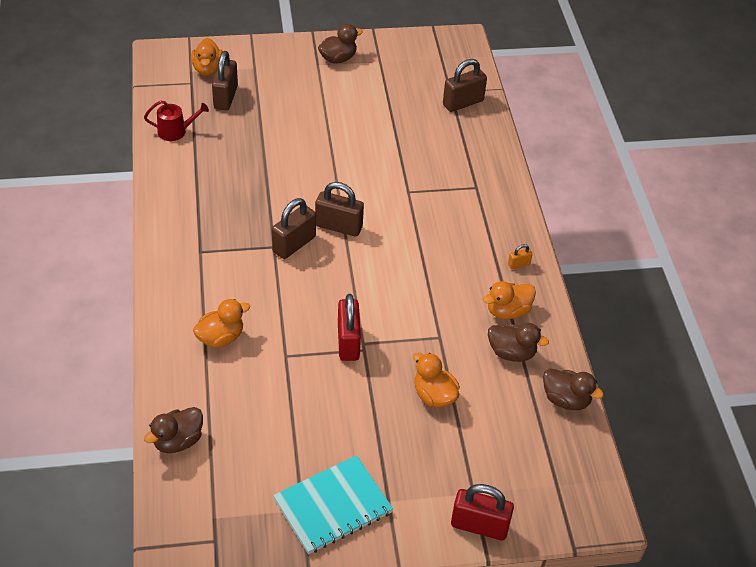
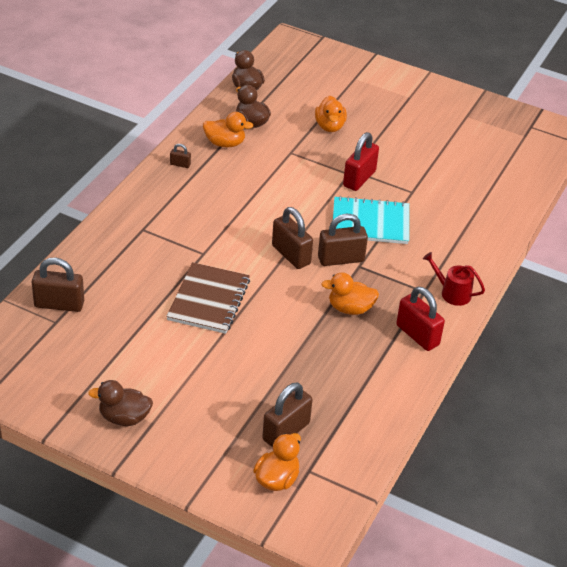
camera: 145 degrees left, 5 degrees down
(175, 131) = (367, 417): red watering can -> red watering can (452, 293)
(178, 441) = (524, 180): brown duck -> none
(221, 338) = (452, 223): orange duck -> orange duck (350, 308)
(333, 506) = (446, 109): turquoise notebook -> turquoise notebook (370, 222)
(365, 157) = (208, 300): none -> brown notebook
(479, 526) = (366, 65): red padlock -> red padlock (417, 335)
(519, 264) = (180, 164): orange padlock -> brown padlock

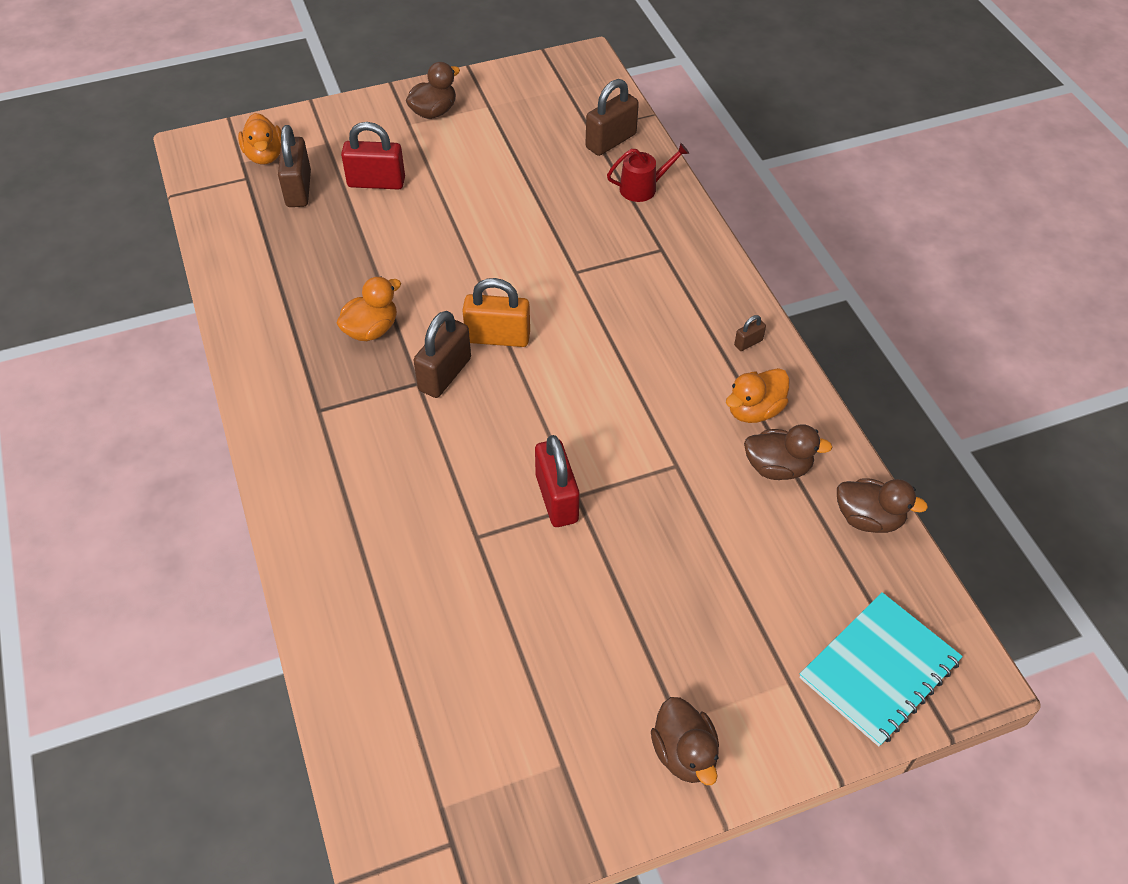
camera: 135 degrees right, 10 degrees up
(208, 300) = (505, 236): brown notebook -> none
(291, 255) = (497, 337): brown padlock -> orange padlock
(329, 126) = (694, 551): orange duck -> none
(370, 222) = (470, 446): turquoise notebook -> turquoise notebook (879, 669)
(417, 335) = (275, 355): red padlock -> red padlock (376, 182)
(419, 90) = (684, 753): none -> brown duck
(452, 293) = (286, 432): red watering can -> red watering can (643, 188)

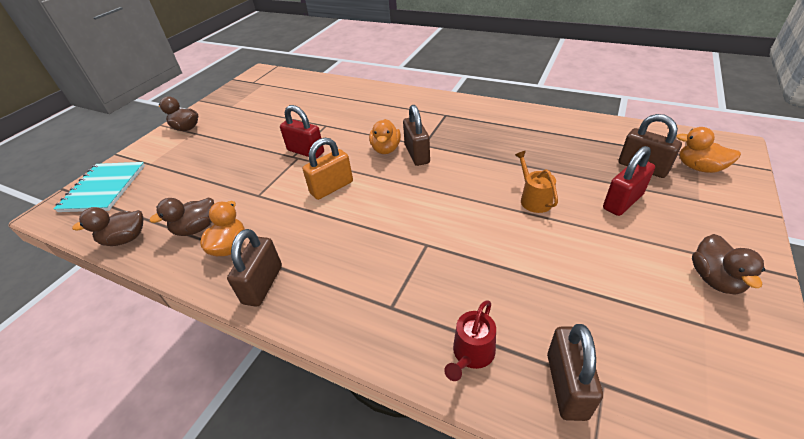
camera: 140 degrees right, 10 degrees down
(371, 329) = (478, 146): orange duck -> orange duck (386, 149)
(432, 237) = (533, 199): none -> orange watering can
(497, 337) = (417, 182): orange padlock -> orange padlock (332, 187)
(748, 343) = (263, 284): brown padlock -> brown padlock, size x2.12

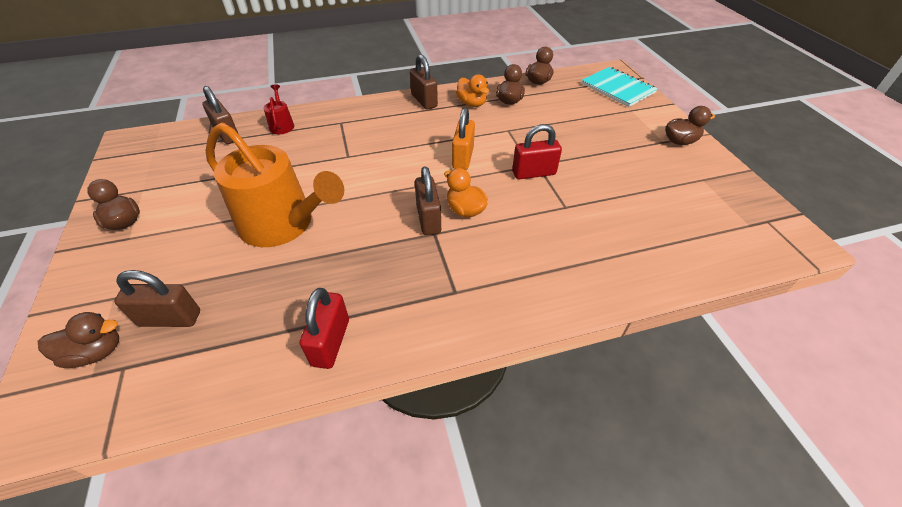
camera: 135 degrees right, 5 degrees up
(417, 154) = (428, 219): brown padlock -> brown padlock turned 45 degrees clockwise
(533, 199) = (283, 224): orange watering can -> orange watering can, size x2.37
(622, 201) = (195, 259): red padlock -> red padlock (331, 342)
(699, 168) = (96, 352): orange duck -> brown duck

